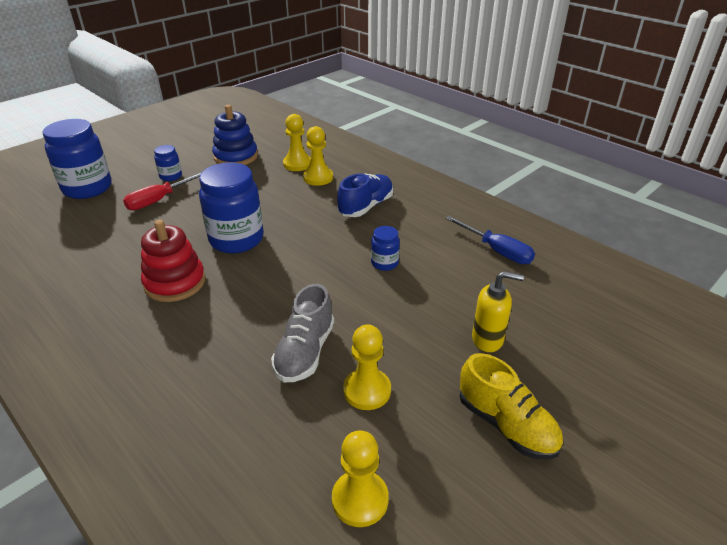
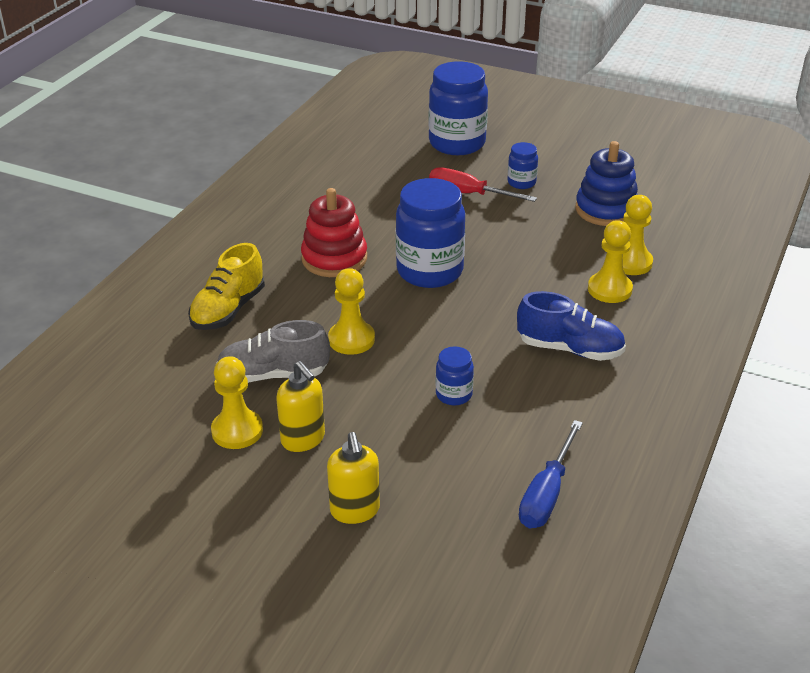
camera: 70 degrees right, 0 degrees up
(360, 499) = (110, 457): yellow pawn -> yellow pawn (351, 339)
(397, 351) = (303, 439): none -> yellow soap dispenser
(506, 425) = (227, 544): yellow shoe -> yellow shoe (228, 310)

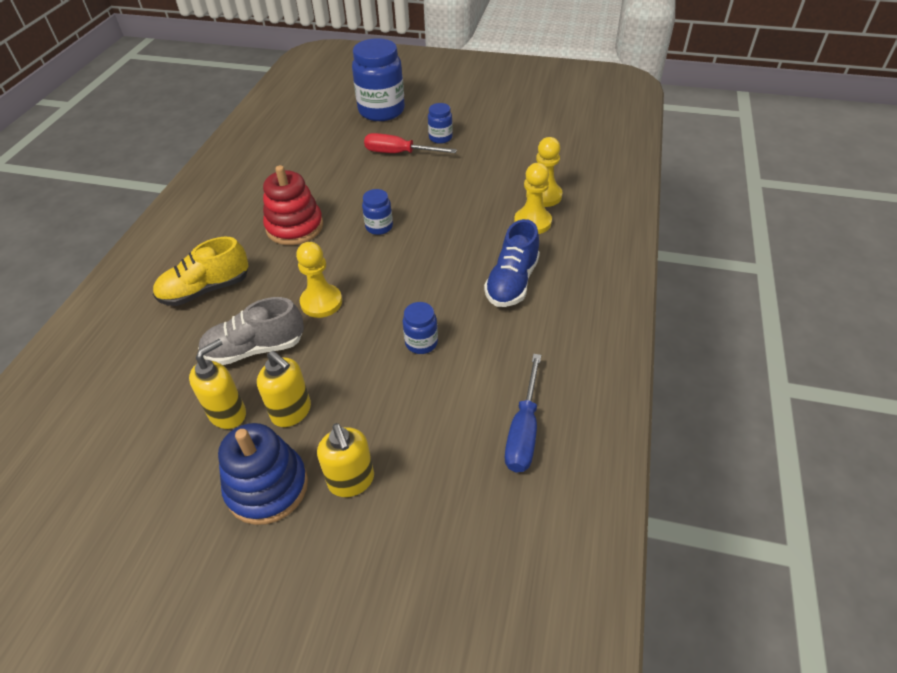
camera: 10 degrees left, 10 degrees up
(228, 310) = (206, 290): yellow shoe -> yellow shoe turned 45 degrees clockwise
(237, 431) = (228, 413): yellow pawn -> yellow soap dispenser
(430, 271) = (379, 227): blue jar -> blue jar, size x0.48
(570, 349) = (512, 282): blue shoe -> blue shoe turned 105 degrees clockwise
(606, 210) = (513, 152): blue stacking toy -> blue stacking toy (267, 487)

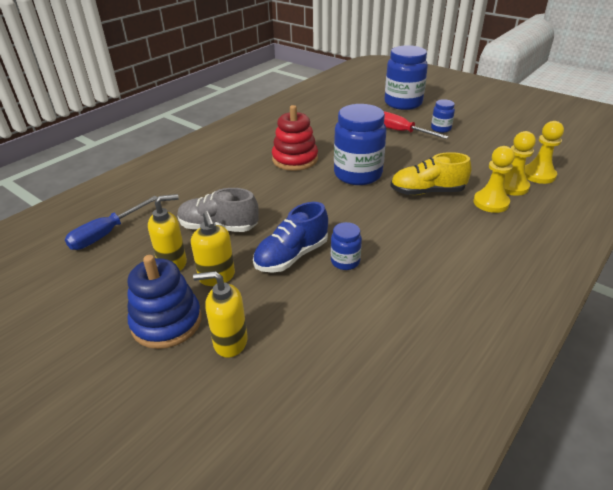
camera: 25 degrees right, 10 degrees down
(206, 290) = (210, 181): yellow shoe -> yellow shoe (427, 192)
(321, 302) = (284, 211): yellow pawn -> yellow pawn (538, 175)
(351, 481) = (230, 342): yellow soap dispenser -> yellow soap dispenser turned 90 degrees clockwise
(379, 227) = (358, 174): blue jar -> blue jar, size x2.08
(512, 282) = (448, 241): blue shoe -> blue shoe (291, 256)
(523, 430) = (398, 358): blue screwdriver -> blue screwdriver (106, 234)

